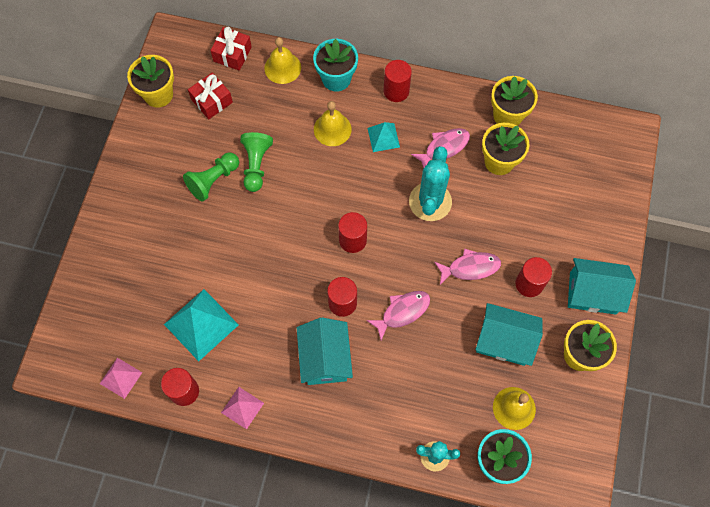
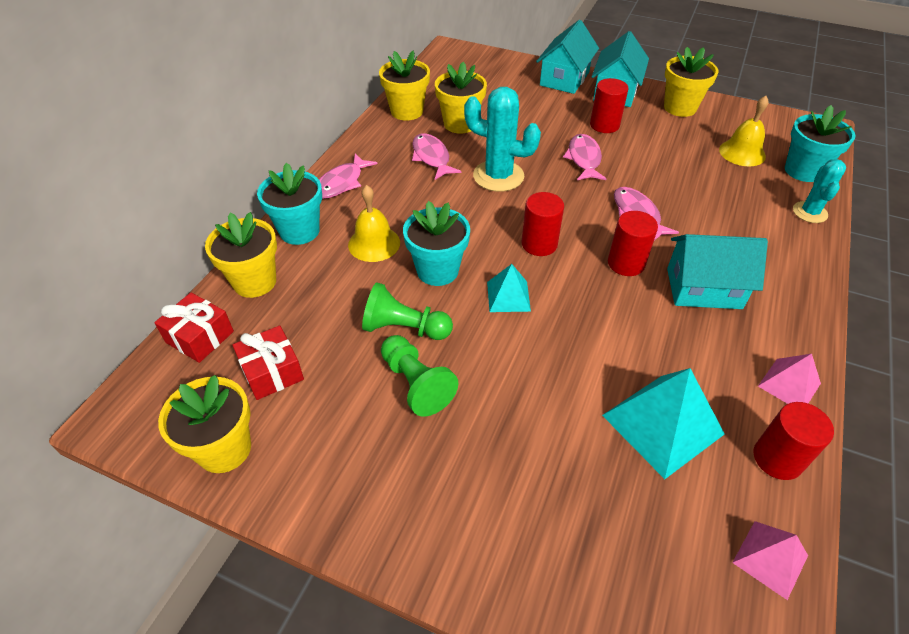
camera: 80 degrees left, 20 degrees down
(282, 67) = (254, 282): yellow bell -> yellow flower pot
(312, 175) = (437, 270): none -> turquoise flower pot
(383, 137) = (402, 201): turquoise pyramid -> turquoise pyramid (508, 296)
(396, 91) = (341, 183): red cylinder -> pink fish
(504, 341) = (668, 148): turquoise house -> turquoise house (564, 79)

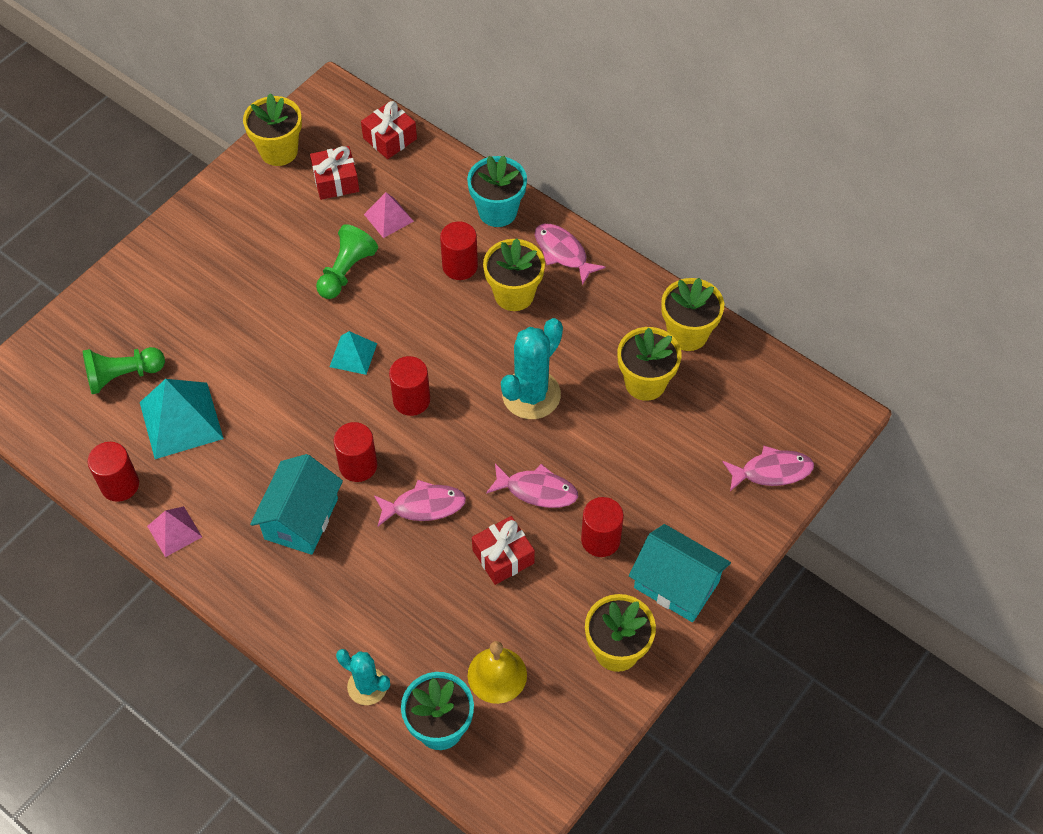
camera: 105 degrees right, 10 degrees up
(254, 282) = (440, 175): yellow flower pot -> yellow flower pot (514, 294)
(374, 243) = (460, 266): yellow bell -> red cylinder
(416, 384) = (287, 269): green pawn -> green pawn (123, 376)
(432, 157) = (585, 340): pink fish -> pink fish (772, 471)
(437, 270) = (405, 308): turquoise flower pot -> none
(564, 79) = (725, 533): turquoise house -> none
(650, 165) = (503, 556): none -> red gift
(770, 559) = (58, 440): pink pyramid -> pink pyramid (388, 218)

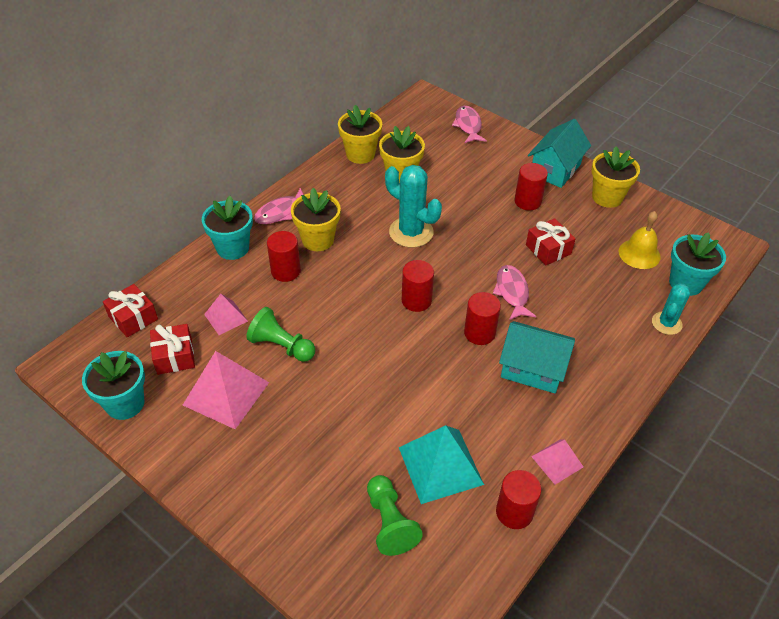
camera: 90 degrees left, 10 degrees down
(279, 151) = (125, 403): yellow flower pot -> turquoise flower pot
(285, 230) = (226, 393): none -> pink pyramid
(353, 355) = (371, 339): turquoise pyramid -> none
(537, 490) = (492, 231): pink fish -> none

